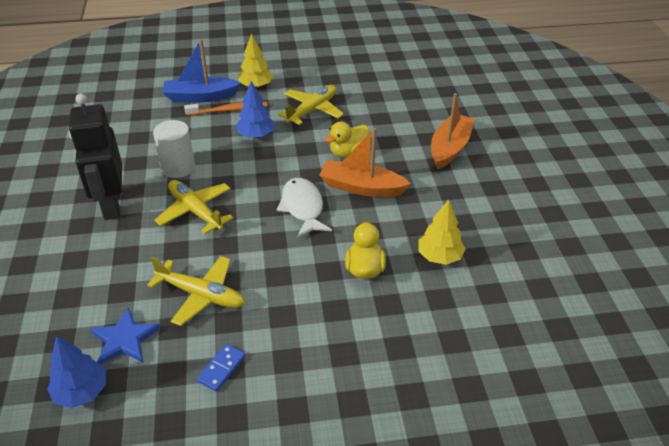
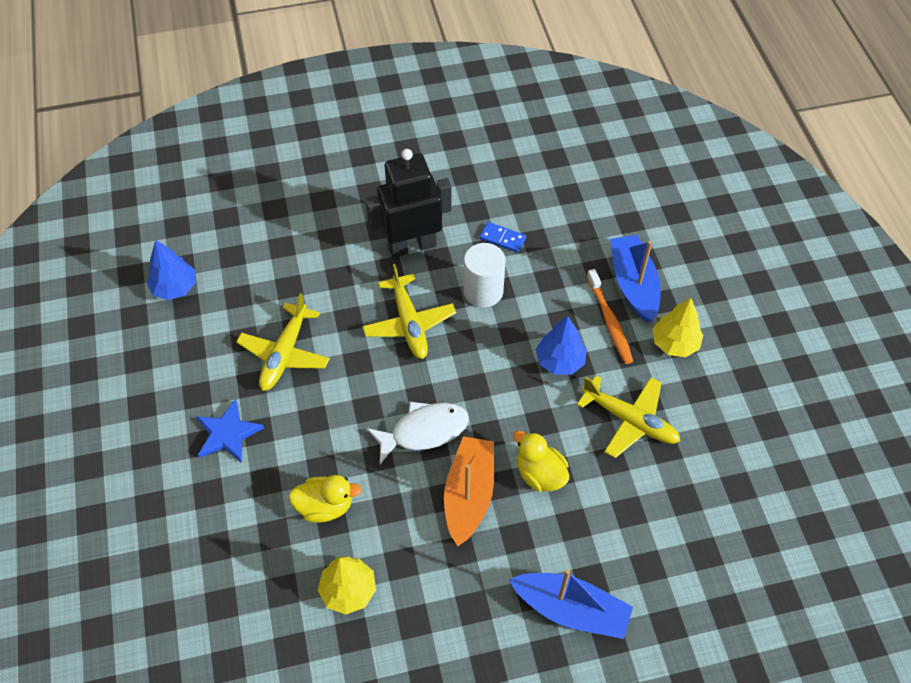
camera: 85 degrees right, 15 degrees up
(125, 339) = (230, 304): blue star -> blue star (227, 433)
(195, 211) = (409, 323): yellow plane -> yellow plane turned 120 degrees clockwise
(221, 369) = (194, 388): blue domino -> blue domino (502, 238)
(449, 148) = (571, 609): orange boat -> blue boat

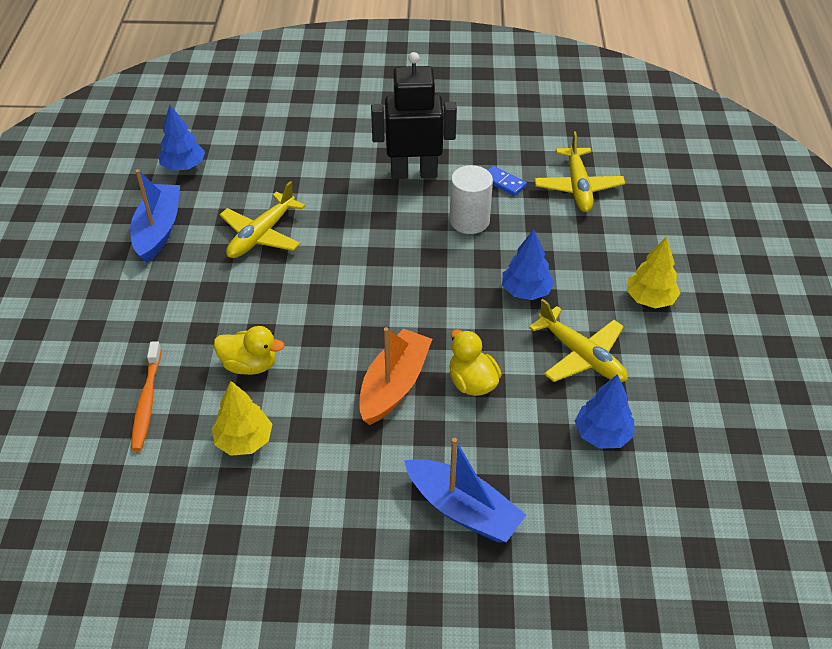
camera: 15 degrees right, 10 degrees down
(227, 433) = (183, 287): blue star -> none
(409, 323) = (388, 233): yellow plane -> yellow plane (578, 187)
(424, 431) = (369, 323): white fish -> none
(609, 321) = (588, 268): orange toothbrush -> orange toothbrush (147, 401)
(633, 284) = (622, 242): blue boat -> blue boat (158, 230)
(671, 500) = (602, 434): none -> blue tree

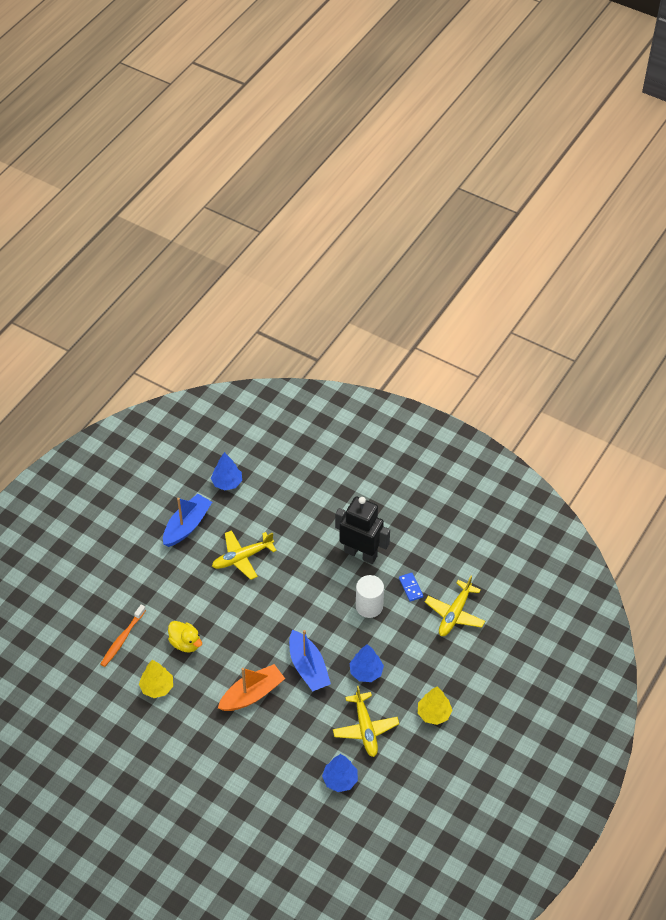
camera: 30 degrees right, 5 degrees up
(463, 509) = (239, 781): blue boat -> blue boat (308, 667)
(472, 382) = (294, 714): yellow duck -> none

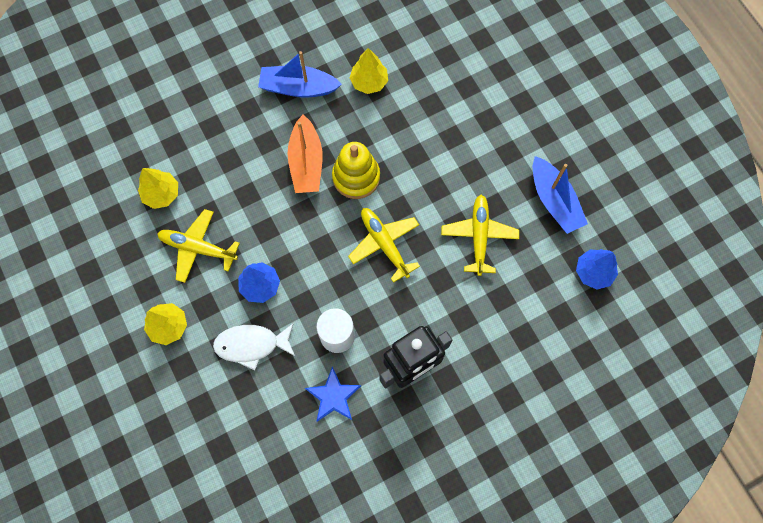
camera: 120 degrees right, 20 degrees up
(122, 639) = (444, 76): orange toothbrush -> none
(185, 643) = (404, 130): yellow duck -> none
(243, 655) = (356, 177): none -> yellow stacking toy
(308, 667) = (302, 231): blue boat -> blue boat (298, 88)
(340, 780) = (161, 194): blue tree -> yellow tree
(410, 588) = (333, 396): blue domino -> blue star
(410, 654) = (251, 345): none -> white fish
(454, 614) = (270, 425): yellow plane -> yellow plane (384, 244)

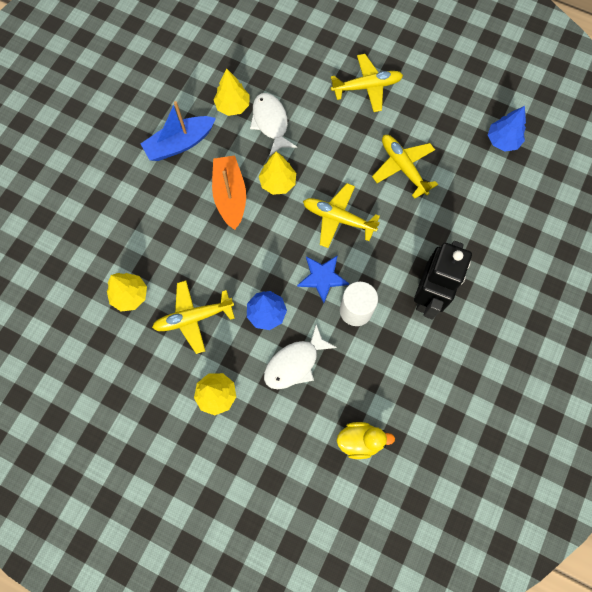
camera: 35 degrees left, 0 degrees up
(255, 449) = (360, 441): none -> yellow duck
(306, 162) = (230, 196): orange boat -> orange boat turned 150 degrees counterclockwise
(333, 396) = (388, 358): blue star -> blue star (322, 277)
(356, 177) = (278, 183): yellow stacking toy -> yellow tree
(391, 118) = (271, 123): none -> white fish
(504, 140) = (367, 87): none -> yellow plane
(554, 201) = (436, 108): blue boat -> none

